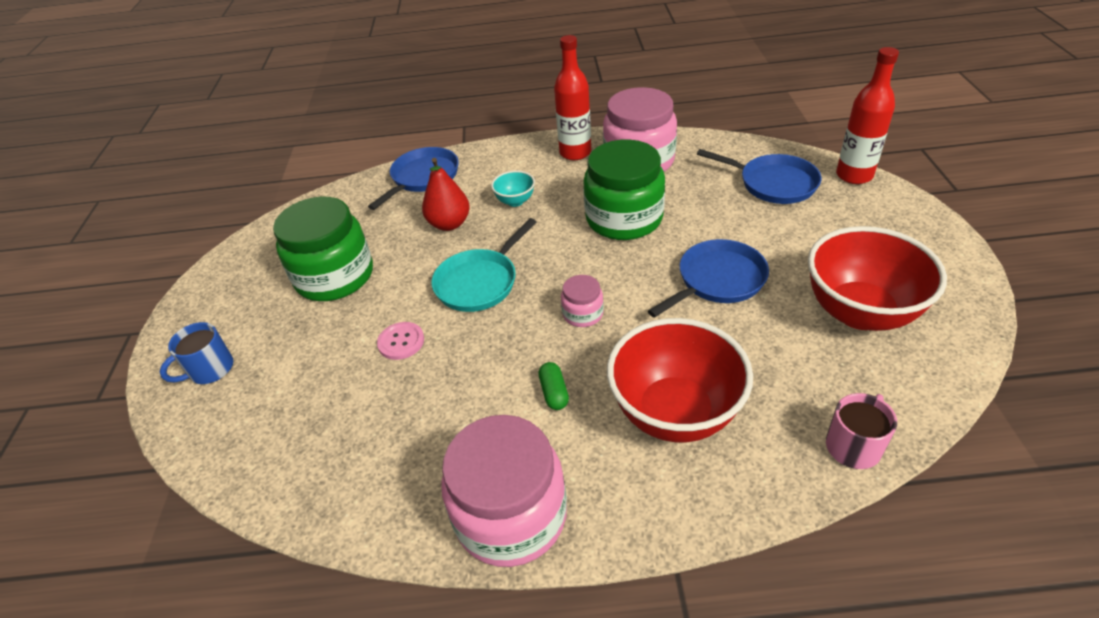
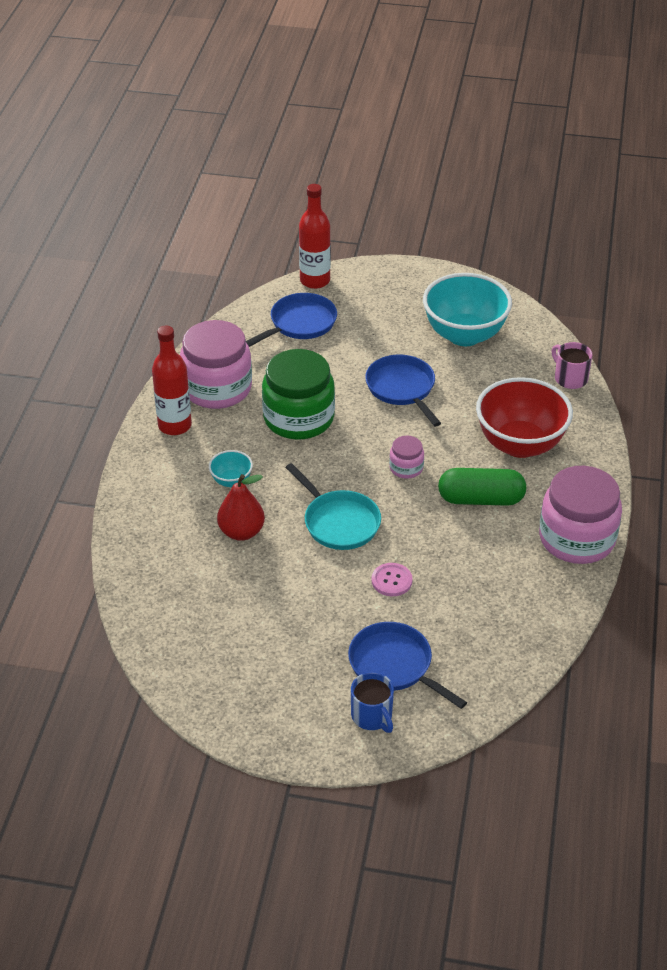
camera: 80 degrees left, 0 degrees up
(335, 276) = (280, 623): green jar -> none
(422, 178) = (147, 544): blue pan -> blue pan (394, 666)
(554, 392) = (481, 499): green capsule -> green capsule, size x2.07
(860, 312) = (464, 335): red bowl -> turquoise bowl

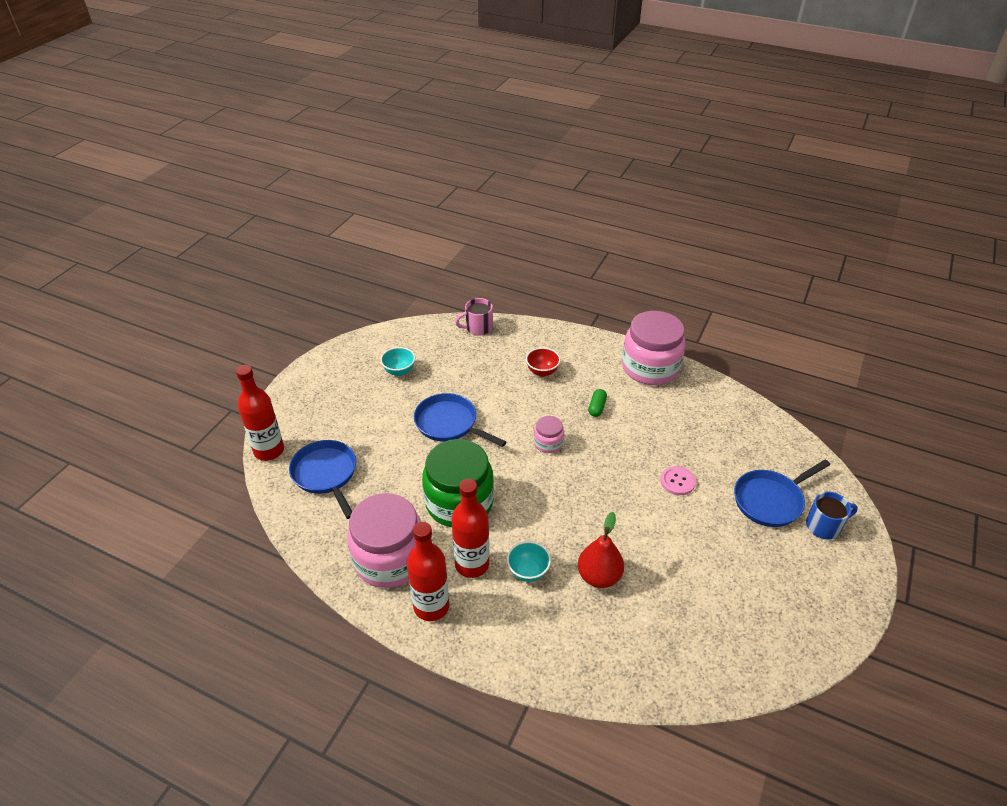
camera: 75 degrees left, 0 degrees up
(228, 442) = (472, 564): none -> red bottle
(338, 522) = (602, 501): turquoise pan -> none
(402, 389) = (449, 424): blue pan -> blue pan turned 45 degrees clockwise
(464, 335) = (399, 371): turquoise bowl -> turquoise bowl, size x0.45
(481, 499) = (597, 407): green capsule -> green capsule, size x0.48
(520, 444) = (542, 372): red bowl -> red bowl, size x0.45

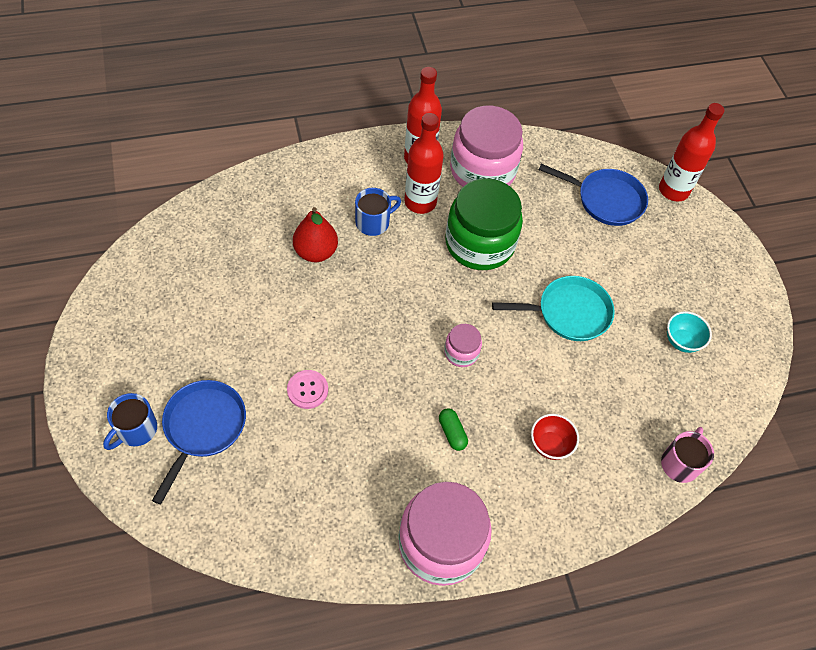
camera: 135 degrees right, 15 degrees up
(449, 424) = (568, 313): blue pan -> turquoise pan
(528, 571) = (373, 222): turquoise bowl -> blue mug

